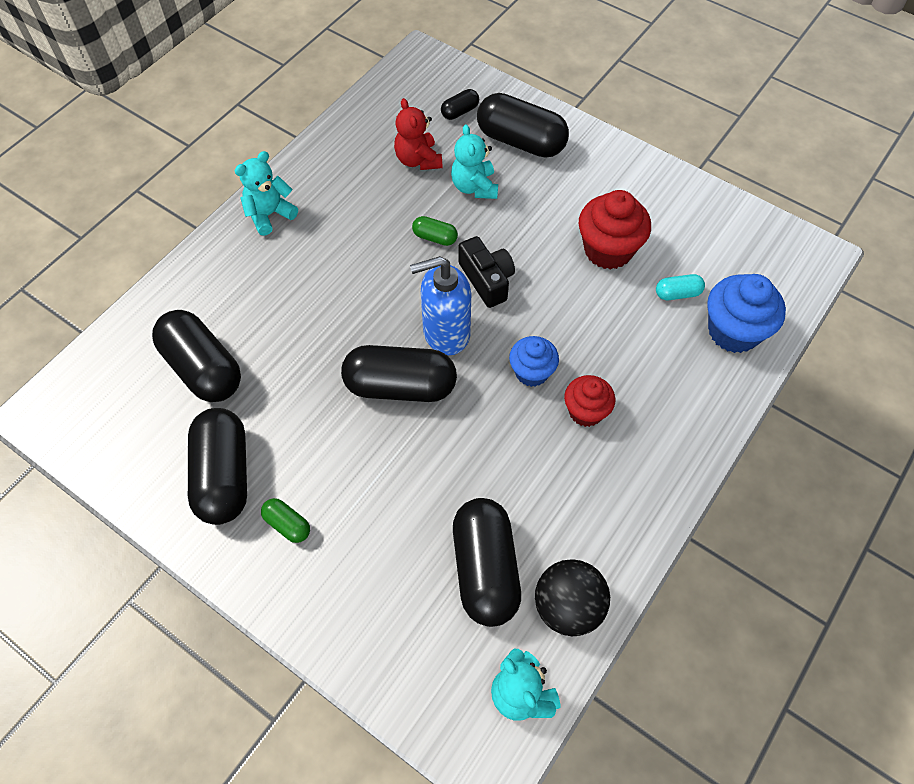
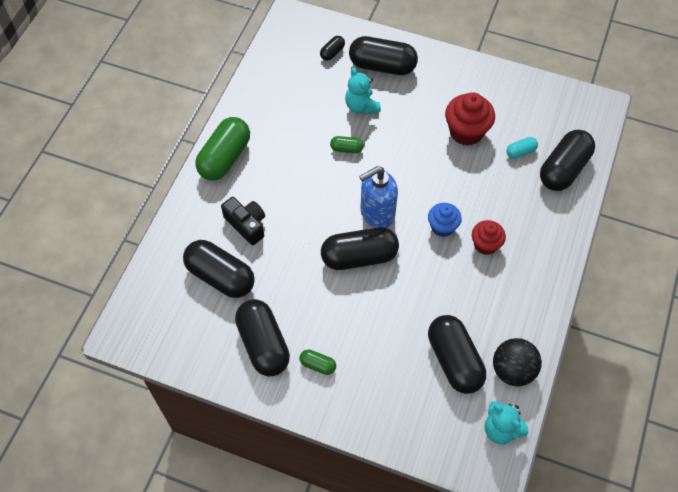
camera: 15 degrees left, 0 degrees up
(269, 215) = (225, 158): turquoise teddy bear -> green capsule
(418, 160) = (315, 95): red teddy bear -> none
(487, 280) = (392, 171): black camera -> black camera (246, 224)
(733, 331) = (563, 169): blue cupcake -> black capsule

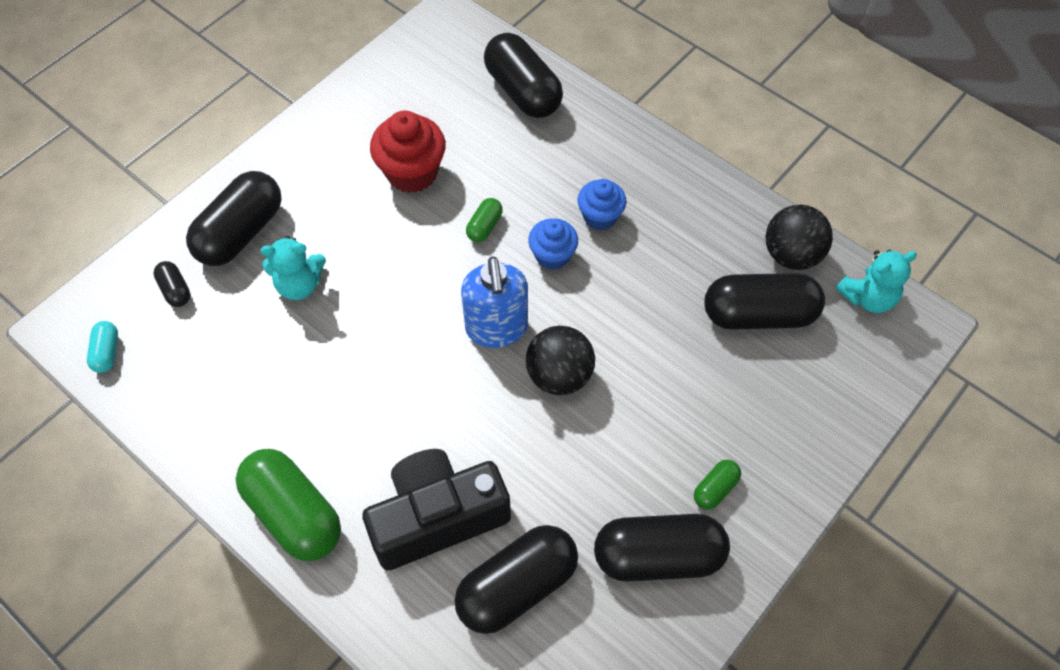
camera: 70 degrees left, 0 degrees up
(246, 224) = (437, 517): black camera -> black camera, size x1.68
(346, 149) = (366, 330): green capsule -> green capsule (484, 226)
(359, 257) = (559, 375): black capsule -> black ball
(485, 245) = (600, 217): red cupcake -> blue cupcake
(520, 152) = (474, 125): turquoise capsule -> turquoise capsule (107, 352)

